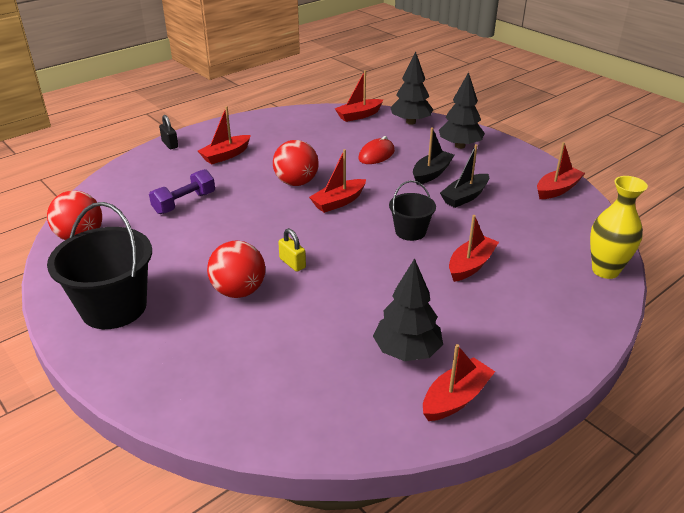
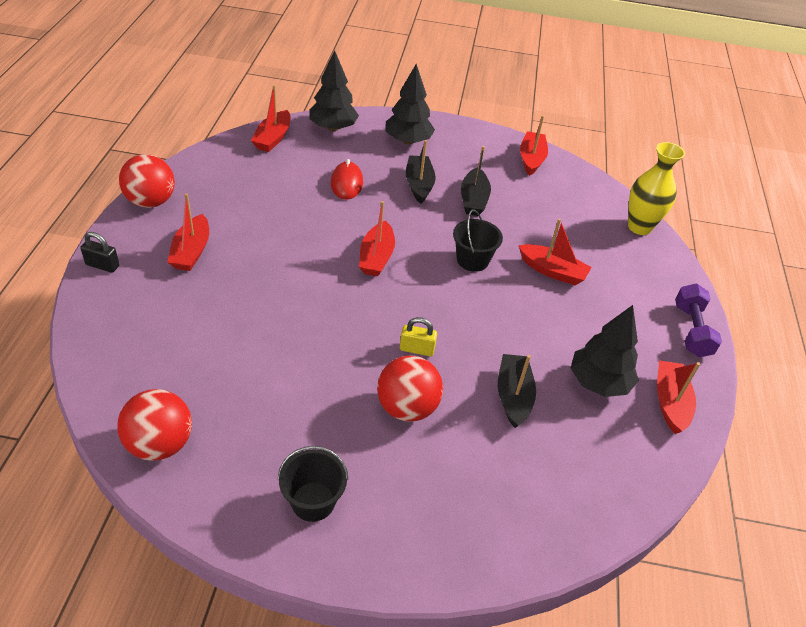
camera: 45 degrees left, 10 degrees up
(114, 307) = (313, 501): black bucket -> black bucket, size x0.56
(184, 203) = (224, 336): purple dumbbell -> purple dumbbell (691, 330)
(296, 182) = (310, 253): red ball -> red ball (151, 201)
(323, 323) = (513, 396): none -> black boat
(471, 265) = (552, 271): red boat -> red boat turned 120 degrees clockwise

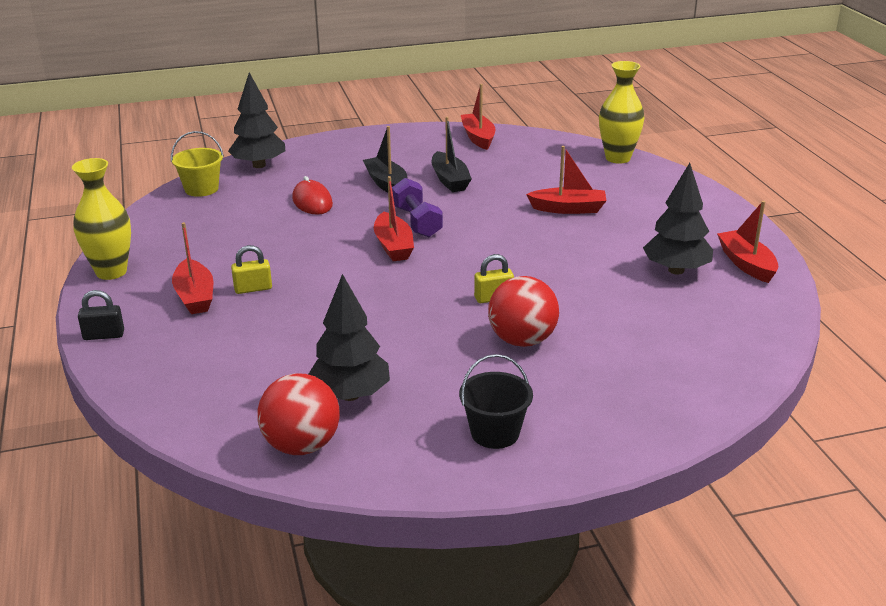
camera: 20 degrees left, 15 degrees down
(151, 201) = (111, 272): red ball -> yellow vase
(238, 260) = (253, 288): none -> yellow padlock
(273, 138) = (201, 189): red boat -> yellow bucket
(408, 141) = (346, 155): black tree -> black tree (350, 395)
(472, 260) = (488, 222): black bucket -> none
(513, 396) = (611, 302): black boat -> none
(691, 330) = (722, 213): purple dumbbell -> purple dumbbell (417, 222)

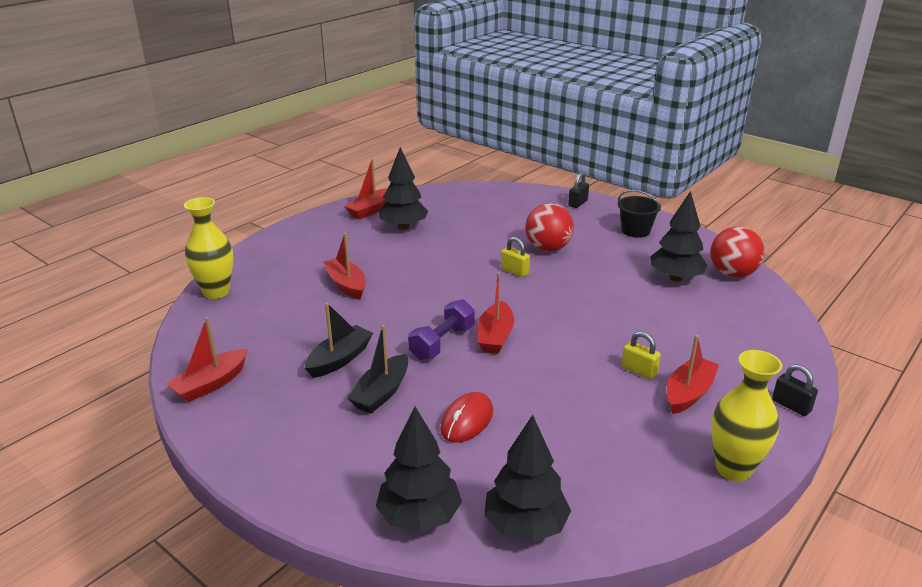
camera: 125 degrees left, 0 degrees up
(201, 189) = (525, 526): yellow bucket -> black tree
(393, 246) = (495, 336): red boat -> red boat turned 150 degrees clockwise
(633, 427) = (578, 203): none -> black padlock

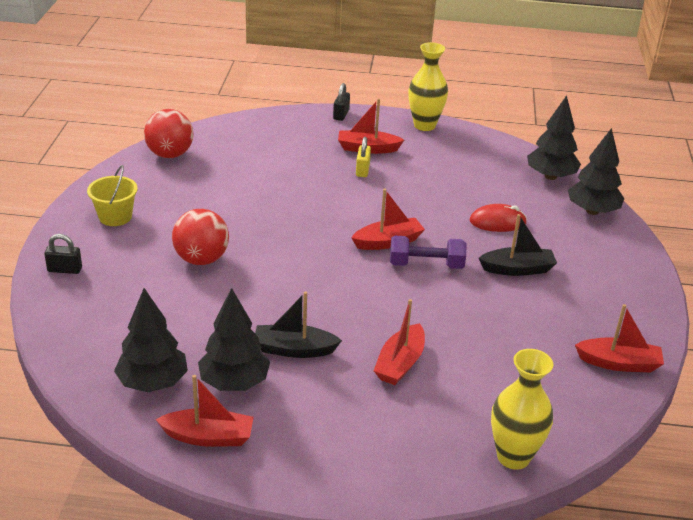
camera: 125 degrees left, 5 degrees up
(339, 359) = (508, 309): black boat -> black boat (294, 349)
(514, 271) = (269, 265): yellow padlock -> none
(635, 231) = (115, 217): black bucket -> yellow bucket
(675, 278) = (202, 179): black tree -> black tree (153, 383)

